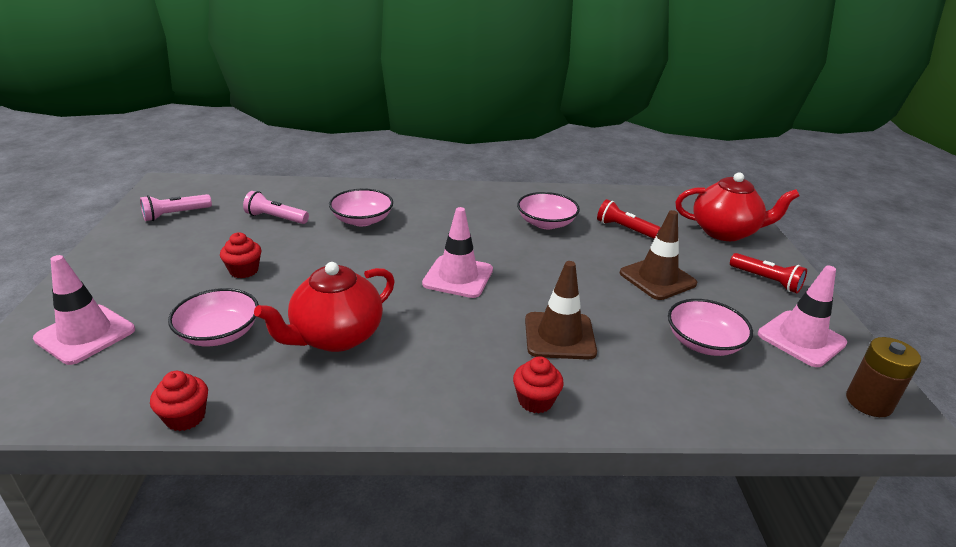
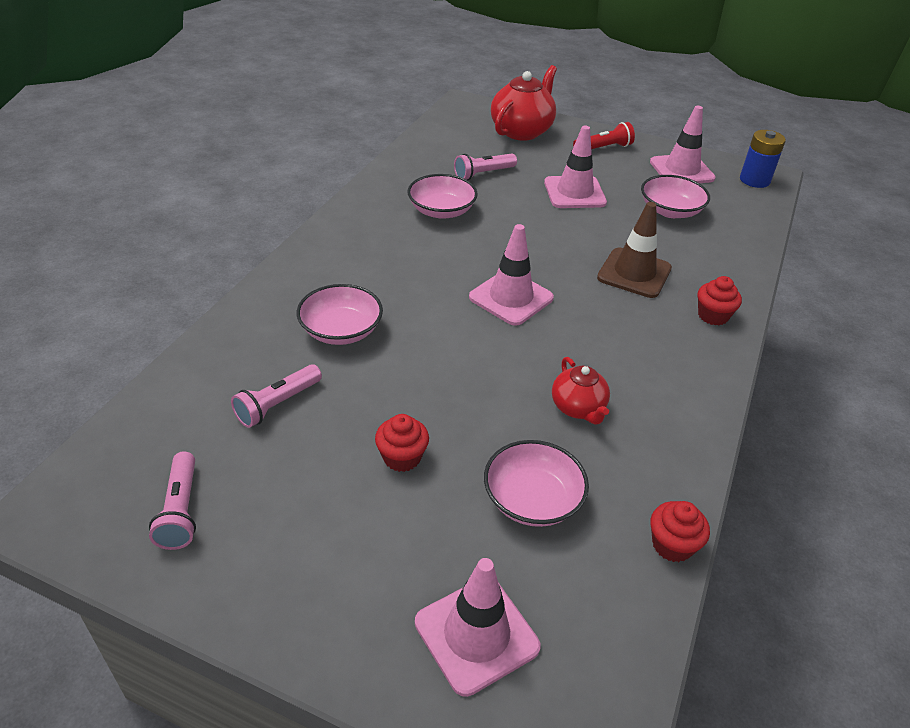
camera: 65 degrees left, 10 degrees up
(335, 337) = (578, 408): red teapot -> red teapot, size x0.57
(625, 229) = (483, 174): red flashlight -> pink flashlight
(657, 278) = (574, 193): brown traffic cone -> pink traffic cone
(868, 402) = (754, 180): brown battery -> blue battery

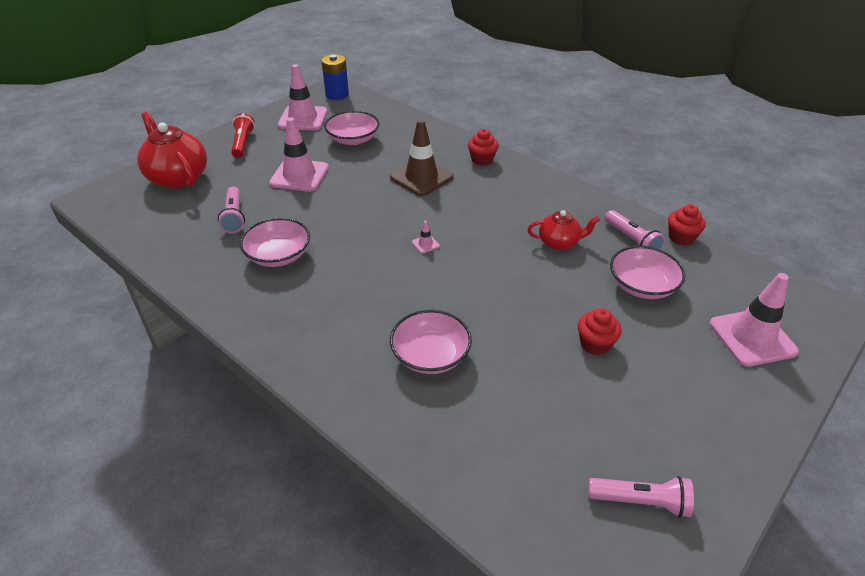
camera: 70 degrees left, 0 degrees up
(277, 404) = (519, 415): pink flashlight -> pink flashlight (631, 240)
(511, 298) = (425, 244): pink traffic cone -> pink traffic cone, size x0.40

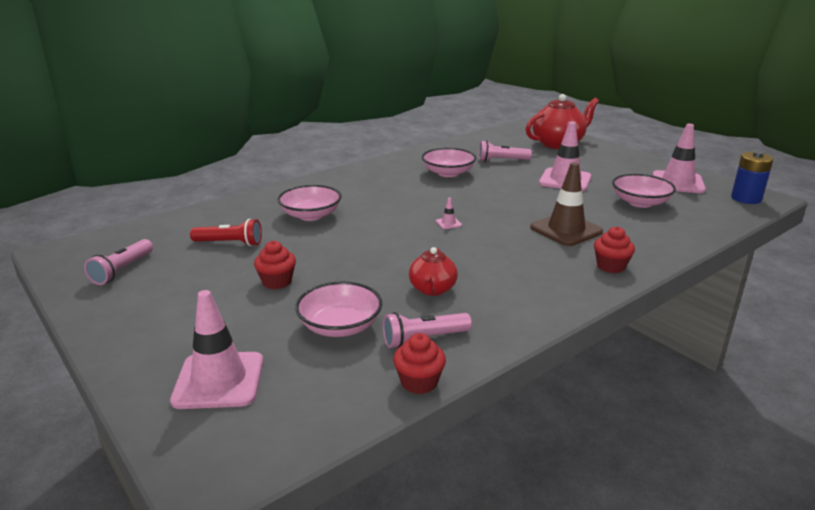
camera: 100 degrees right, 15 degrees down
(243, 143) = (618, 161): red flashlight -> red flashlight (230, 243)

